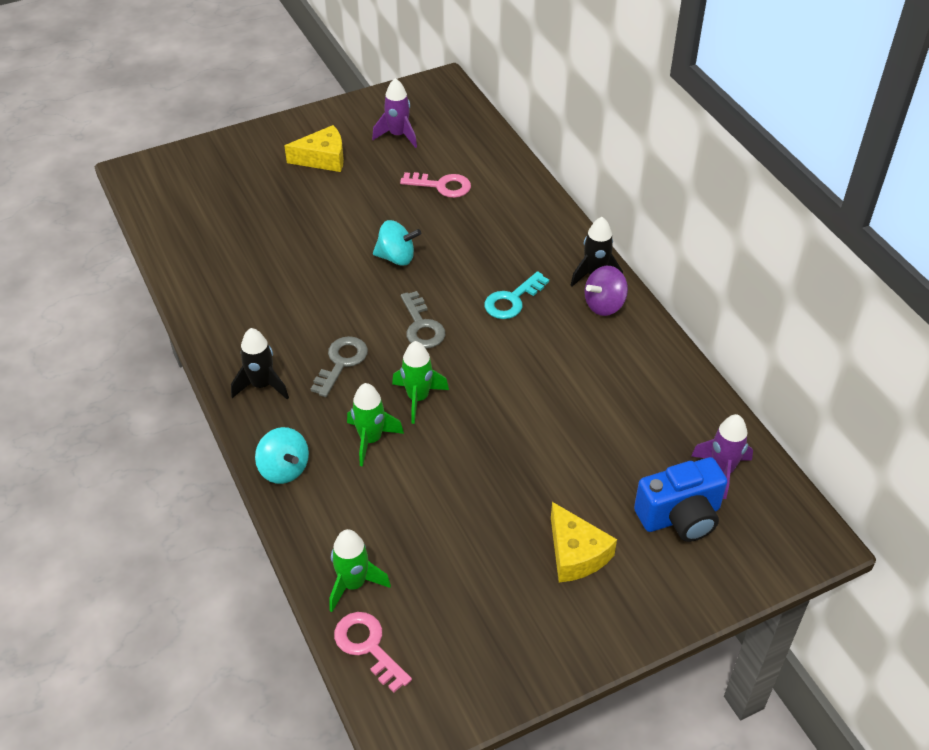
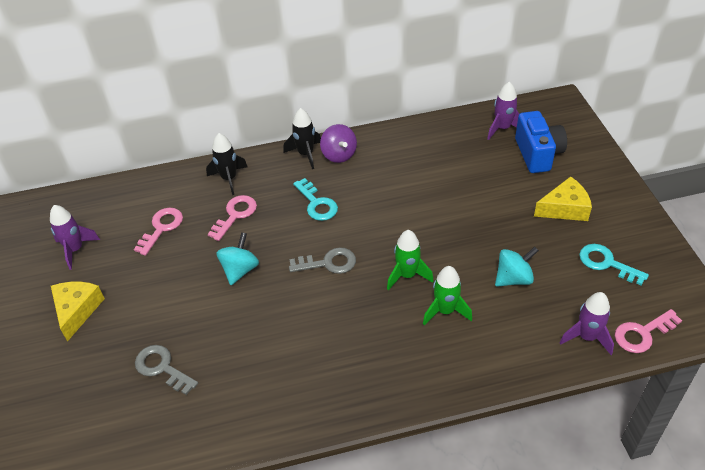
camera: 75 degrees left, 0 degrees up
(262, 385) = (368, 384): black rocket -> black rocket (229, 179)
(284, 469) = (467, 374): turquoise spinning top -> turquoise spinning top (513, 278)
(341, 362) = (355, 322): grey key -> grey key (162, 368)
(353, 584) = (587, 337): green rocket -> purple rocket
(475, 236) = (235, 215): none -> pink key
(483, 605) = (606, 263): none -> turquoise key

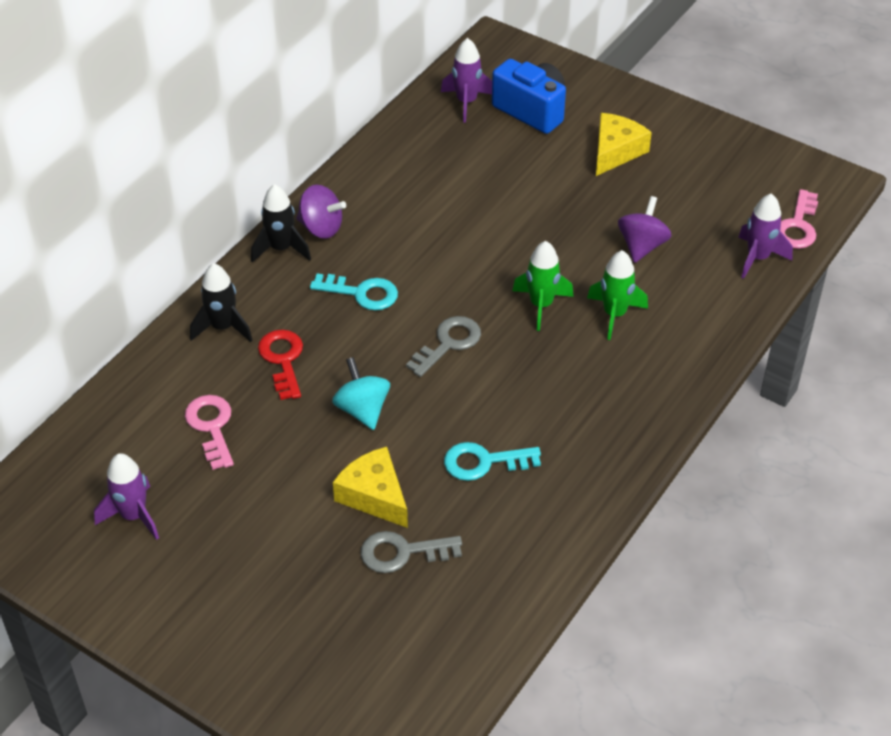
camera: 45 degrees left, 0 degrees up
(77, 310) = (228, 570): yellow cheese -> yellow cheese (374, 495)
(235, 215) = (283, 360): pink key -> red key
(513, 278) = (642, 246): turquoise spinning top -> purple spinning top
(606, 263) = (706, 182): turquoise key -> turquoise key (484, 462)

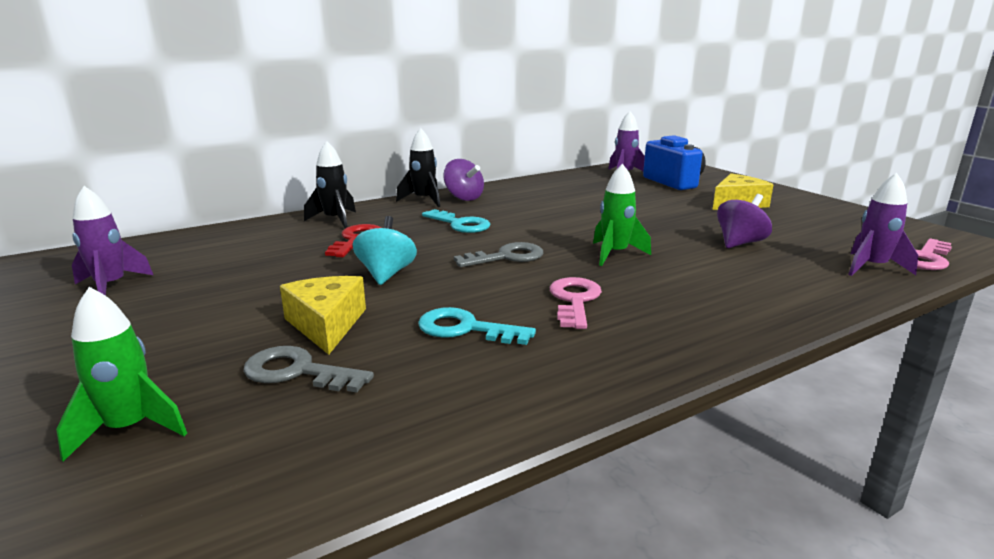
camera: 25 degrees right, 25 degrees down
(211, 427) = (252, 258): pink key -> pink key (574, 300)
(614, 314) = (688, 271): green rocket -> green rocket (129, 429)

